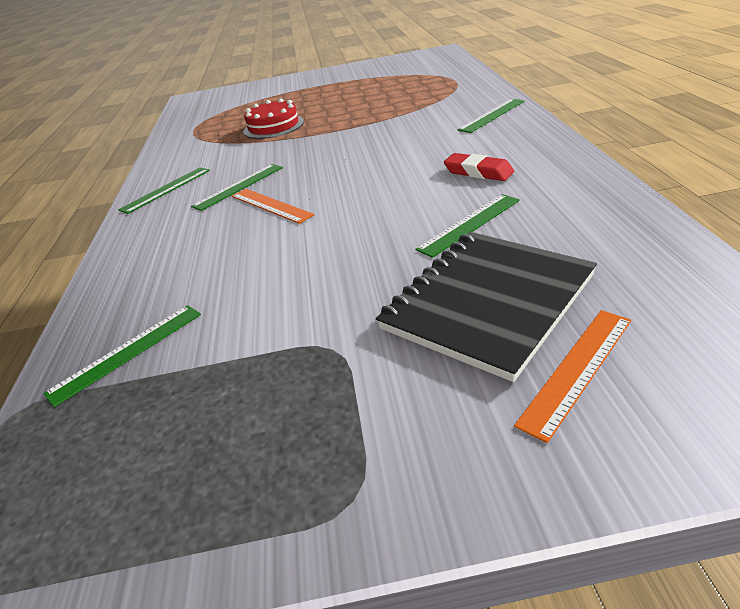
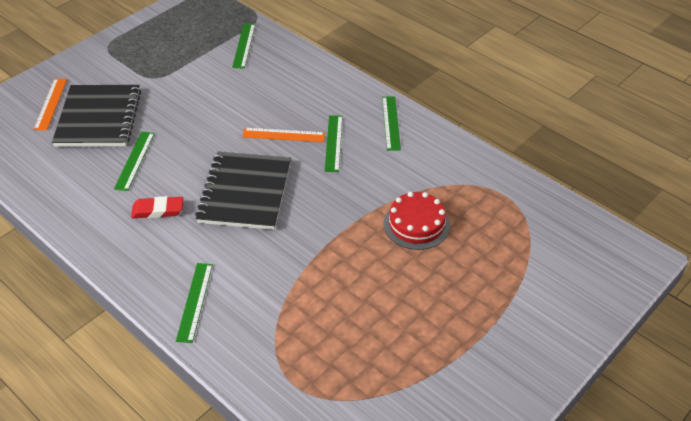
camera: 135 degrees right, 10 degrees up
(374, 168) = (245, 192): none -> black notebook

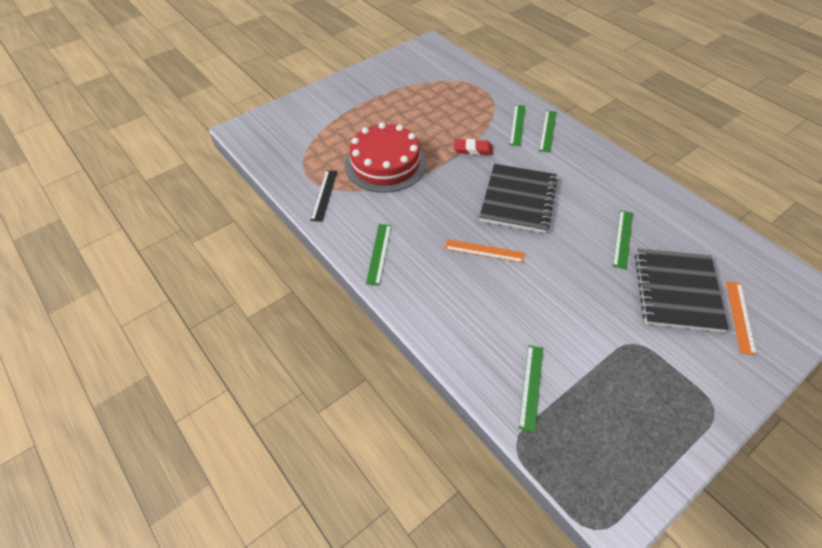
camera: 170 degrees left, 5 degrees up
(158, 210) = (589, 192): red eraser -> red eraser (473, 149)
(333, 143) = (437, 237): green ruler -> green ruler (517, 125)
(416, 224) = (385, 163): red cake -> red cake, size x1.62
(475, 176) = (324, 195): none -> black ruler

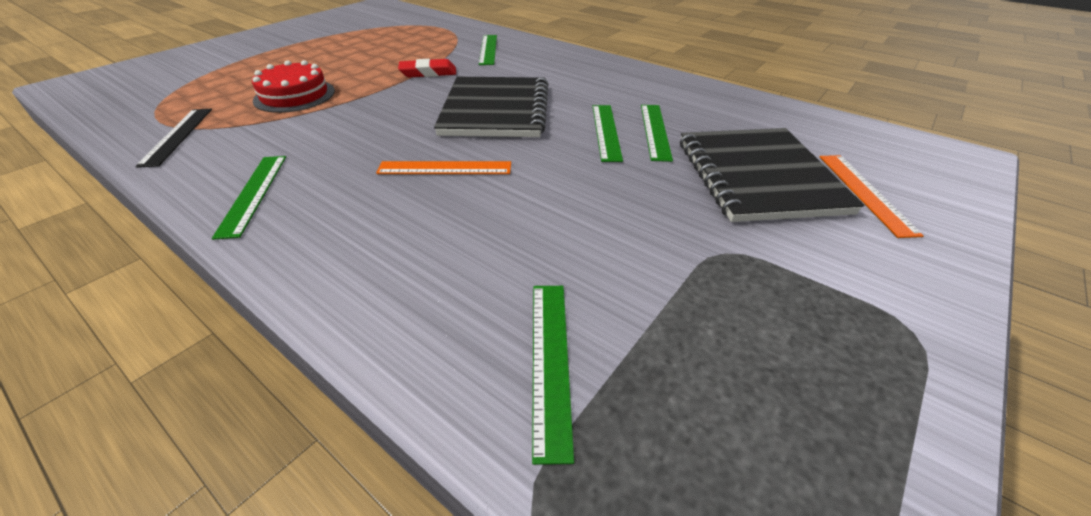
camera: 15 degrees left, 10 degrees down
(385, 163) = (294, 95): red cake -> red cake, size x0.62
(548, 131) = (528, 51): green ruler -> green ruler (606, 131)

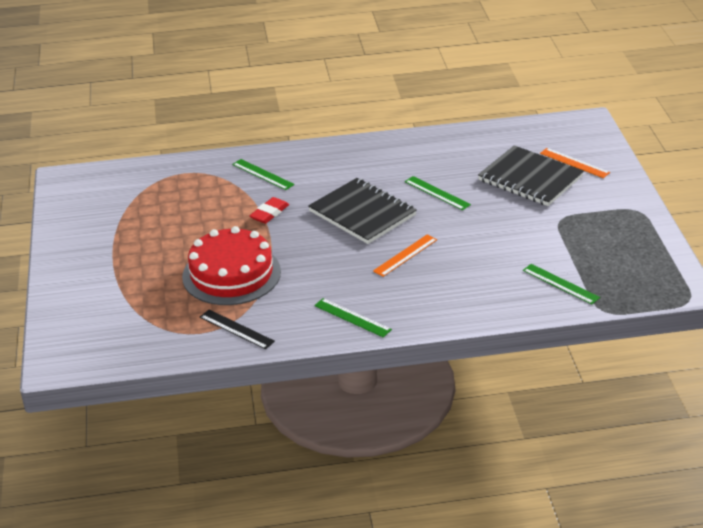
camera: 45 degrees left, 5 degrees down
(294, 95) = (231, 274): red cake -> red cake, size x1.62
(655, 131) = (457, 179): green ruler -> none

